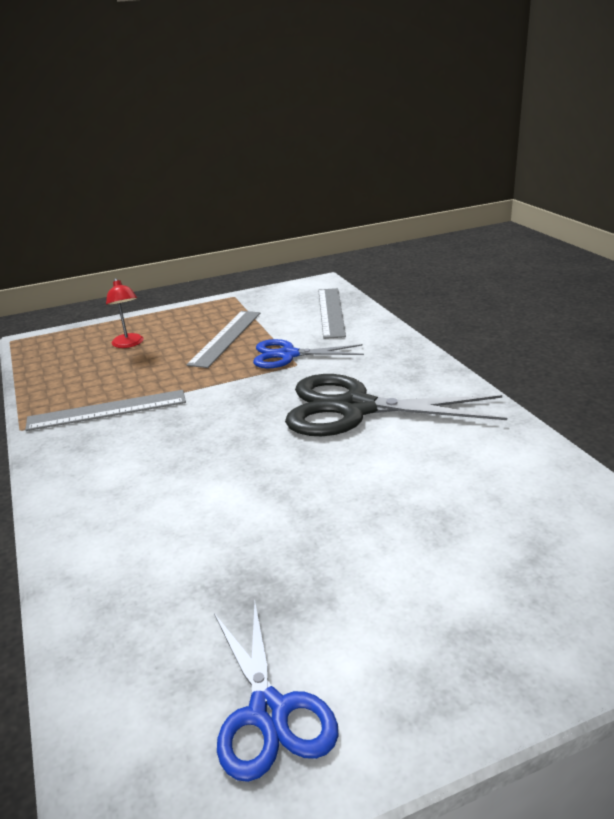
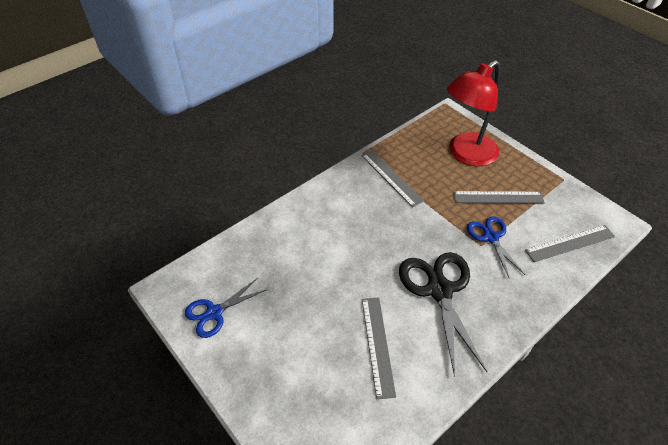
camera: 70 degrees right, 20 degrees up
(129, 344) = (466, 155): red lamp -> red lamp, size x2.47
(433, 481) = (378, 345): none -> grey ruler

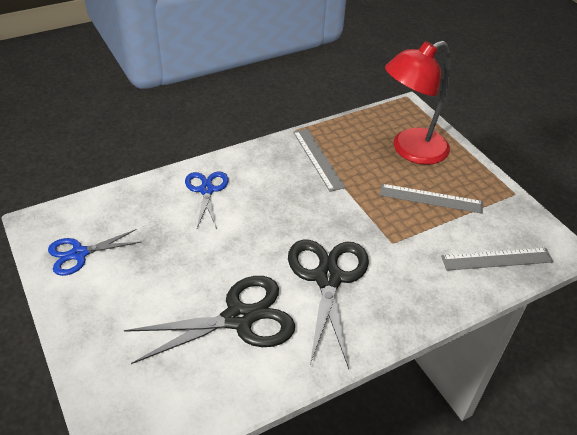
camera: 10 degrees right, 5 degrees down
(378, 345) = (238, 318): grey ruler -> black scissors
(491, 237) = (407, 236): blue scissors -> blue scissors (206, 190)

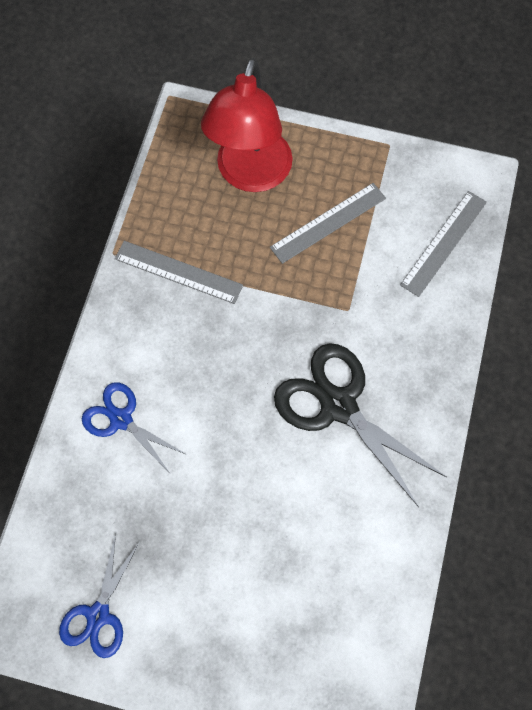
camera: 45 degrees left, 25 degrees up
(238, 318) = (315, 523): black scissors -> none

